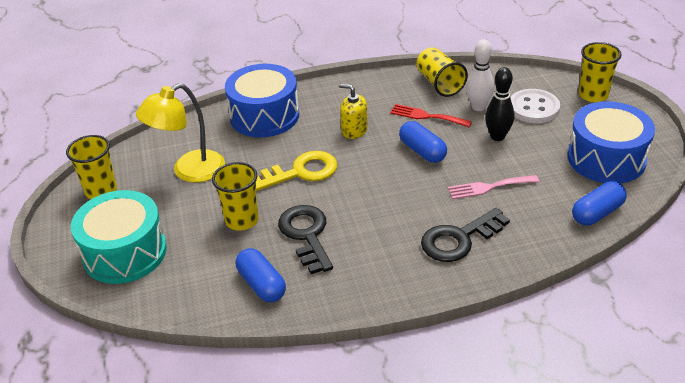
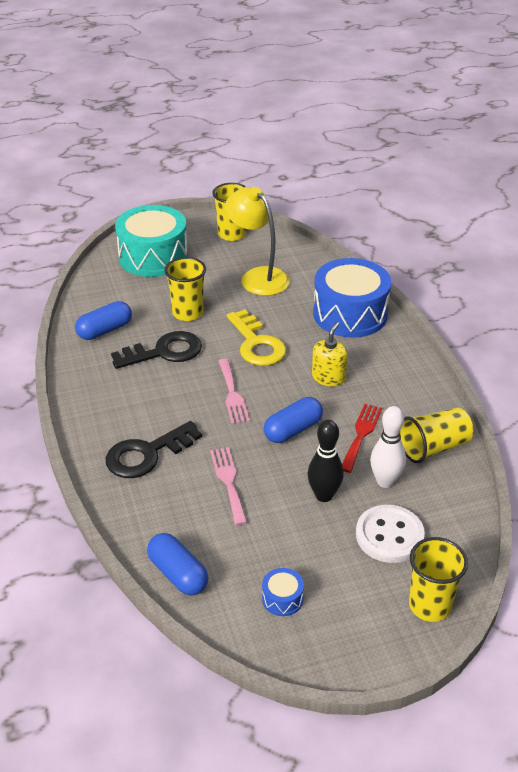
camera: 85 degrees right, 0 degrees up
(374, 186) = (232, 394): none -> pink fork
(459, 239) = (147, 454): black key -> black key turned 90 degrees counterclockwise
(606, 158) = (282, 599): blue drum -> blue drum, size x0.41

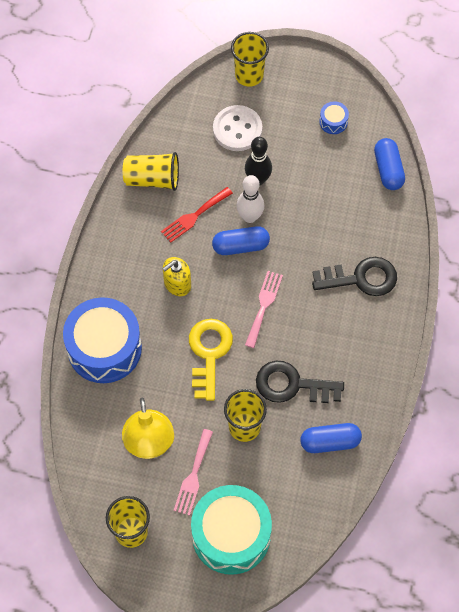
camera: 150 degrees left, 25 degrees up
(228, 482) = (315, 223): pink fork -> pink fork (193, 476)
(385, 481) = (208, 169): white bowling pin -> white bowling pin (250, 217)

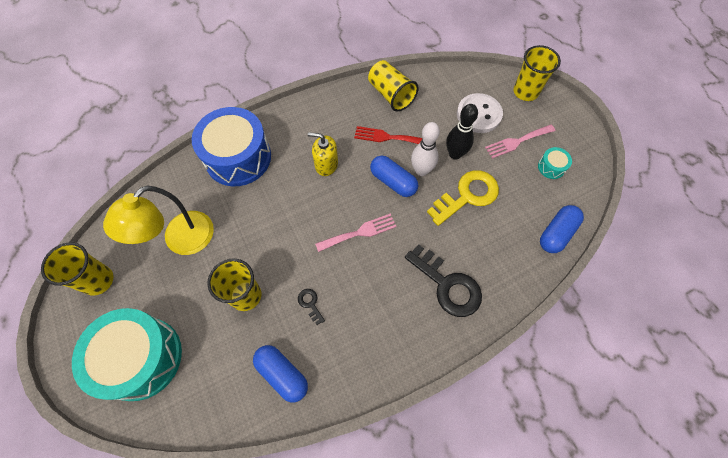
camera: 50 degrees right, 0 degrees up
(193, 476) = (176, 290): pink fork -> pink fork (517, 142)
(209, 353) = (288, 225): yellow key -> yellow key (467, 196)
(292, 385) = (310, 304): black key -> black key, size x0.44
(333, 122) = (551, 167): blue drum -> turquoise drum

